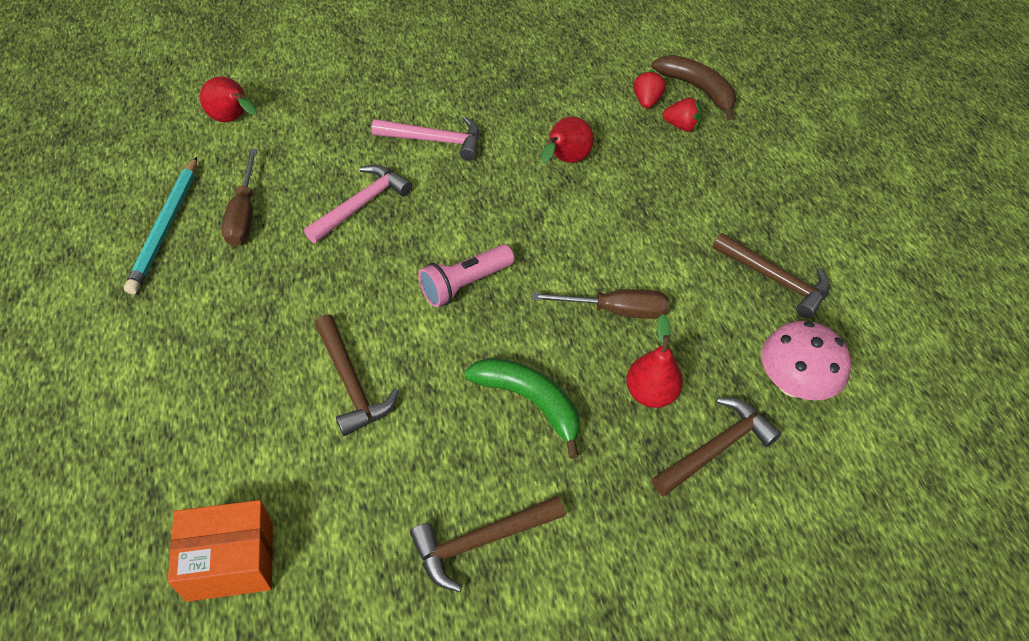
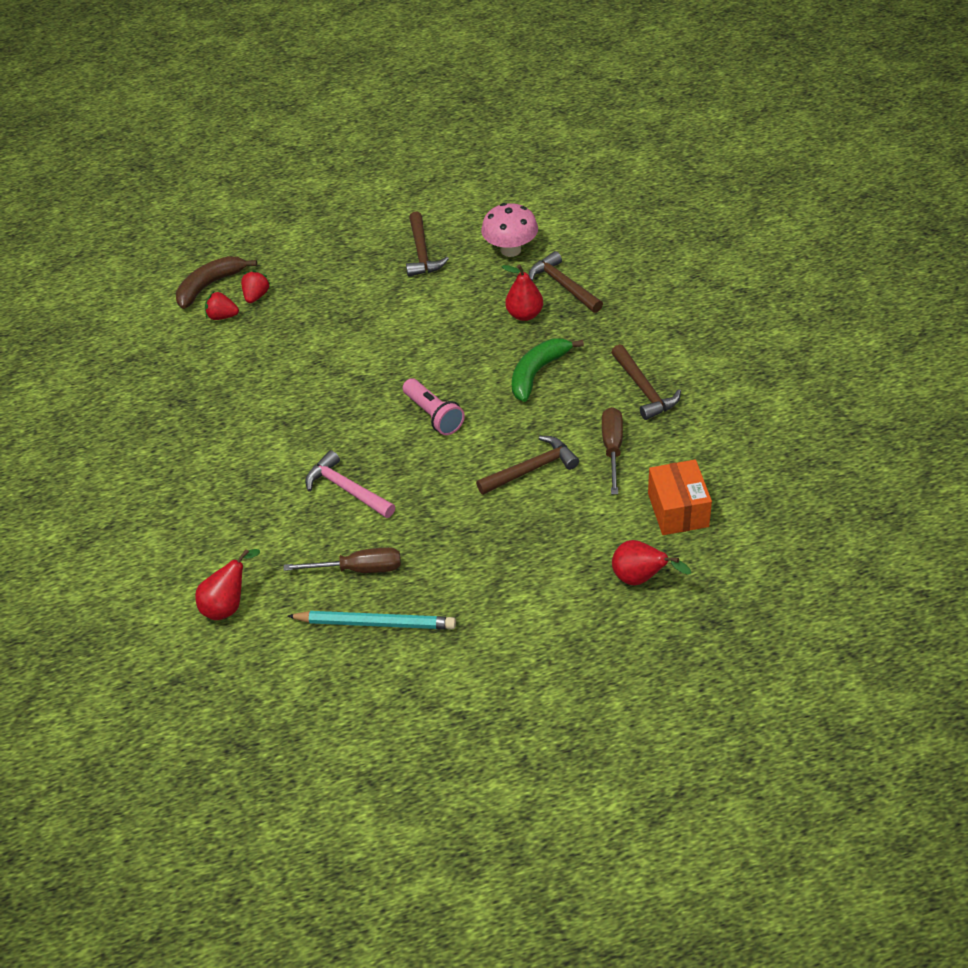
camera: 85 degrees left, 5 degrees down
(434, 140) = (266, 450): pink hammer -> none
(565, 160) = (295, 364): red pear -> red pear (641, 578)
(615, 310) = (454, 332): brown screwdriver -> brown screwdriver (612, 449)
(775, 279) = (422, 252): brown hammer -> brown hammer turned 135 degrees clockwise

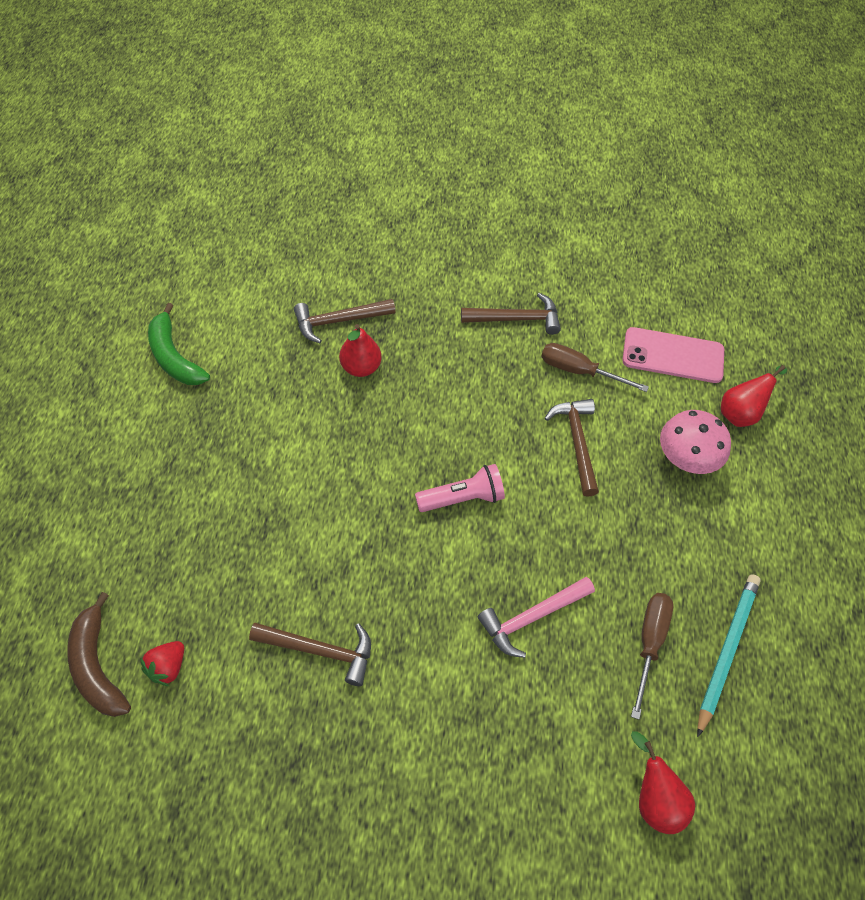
camera: 75 degrees left, 10 degrees up
(256, 296) = (156, 615): red strawberry -> none
(422, 252) = (202, 419): brown hammer -> brown hammer (320, 650)
(510, 250) = (255, 342): pink mushroom -> pink mushroom (685, 460)
(537, 373) = (450, 389): green banana -> green banana (174, 357)
(678, 510) = (673, 355): orange box -> pink phone

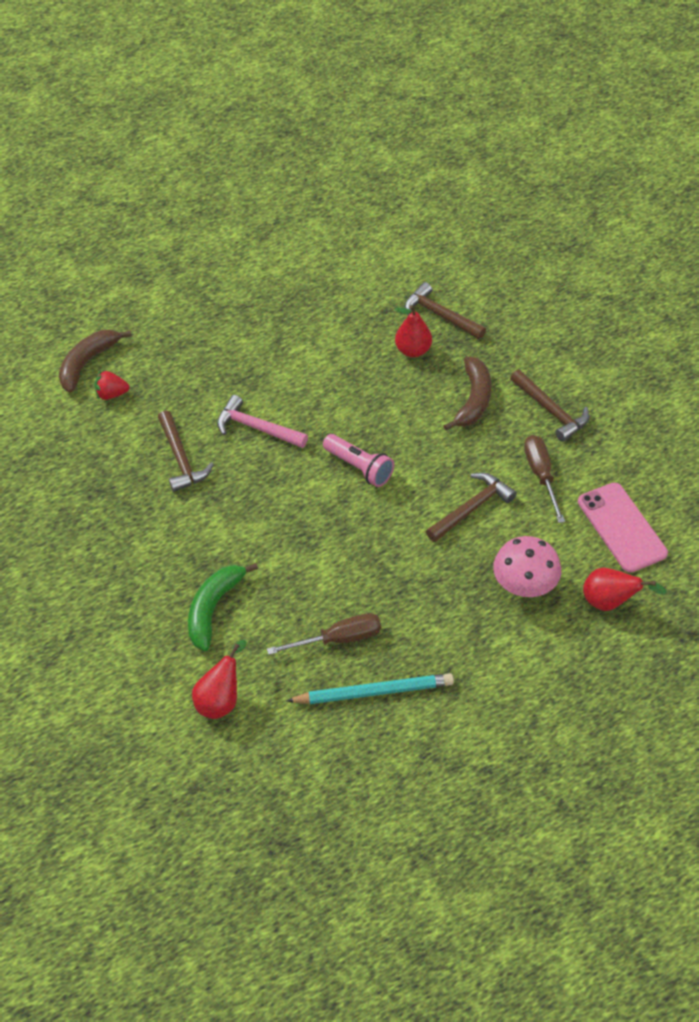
camera: 60 degrees right, 5 degrees down
(174, 357) = (325, 256): green banana -> green banana (213, 608)
(458, 362) = (473, 400): none -> brown banana
(532, 617) = (299, 558): pink hammer -> pink hammer (257, 428)

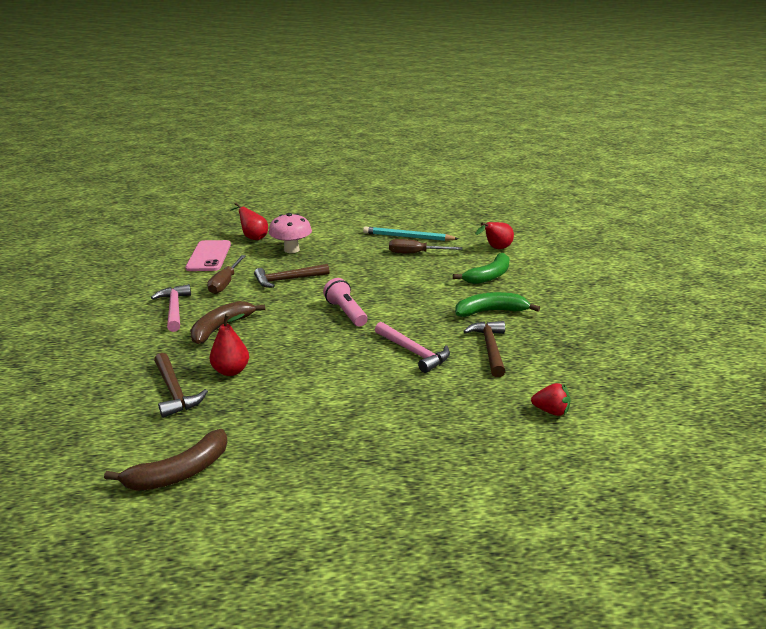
camera: 160 degrees left, 25 degrees down
(87, 363) = (579, 449): brown banana -> brown banana (179, 472)
(194, 524) = (490, 311): none -> green banana
(551, 410) = (174, 309): brown hammer -> pink hammer

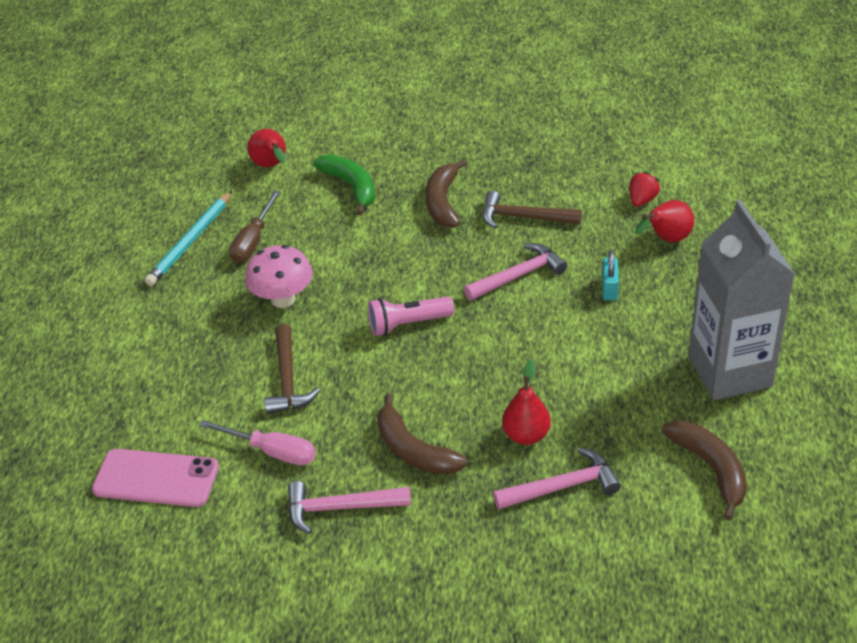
camera: 75 degrees left, 15 degrees up
(175, 391) = (562, 487): brown hammer -> pink hammer
(225, 283) = (272, 451): brown screwdriver -> pink screwdriver
(253, 237) = (100, 422): red pear -> red pear (666, 240)
(291, 250) = (178, 373): pink mushroom -> pink mushroom (283, 299)
(308, 481) = (729, 371): none -> grey carton
(411, 399) = (609, 288): none -> turquoise padlock
(490, 311) = (443, 202): green banana -> brown banana

